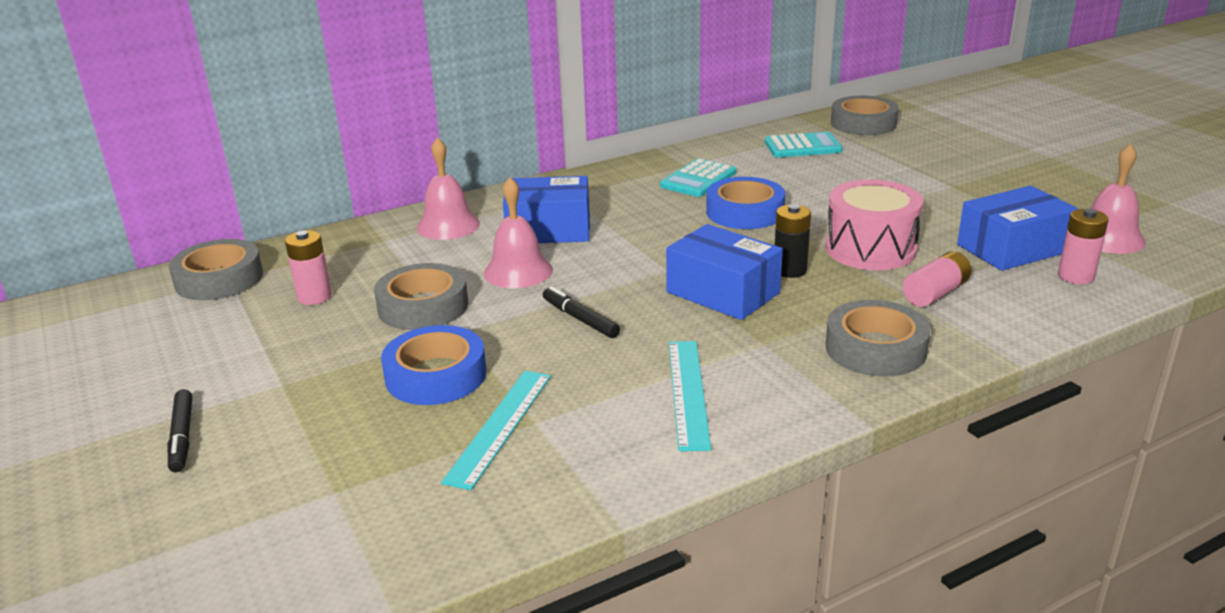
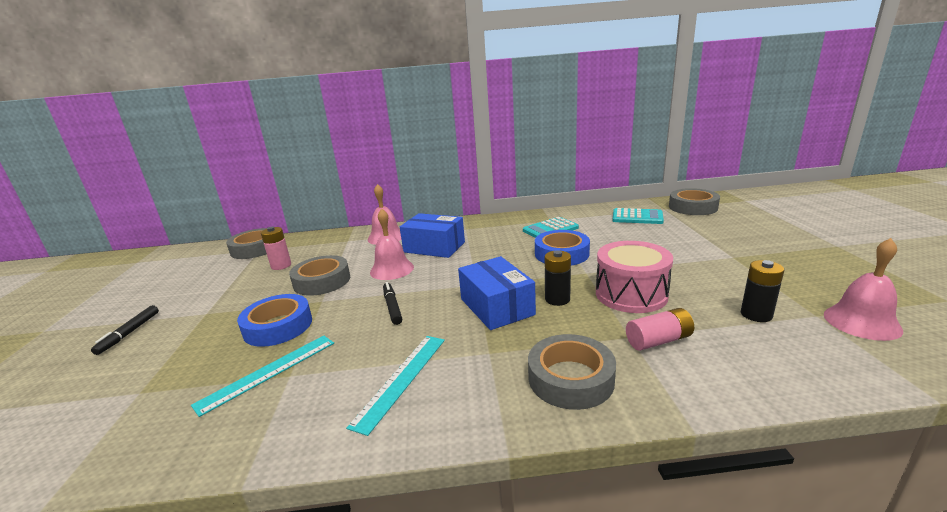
camera: 25 degrees right, 5 degrees down
(1012, 248) = (756, 315): blue box -> black battery
(1076, 276) = (806, 352): pink battery -> none

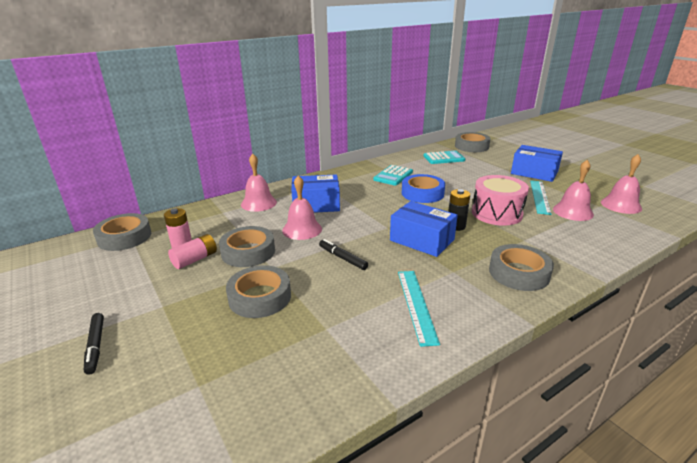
camera: 30 degrees left, 5 degrees up
(268, 372) = (303, 332): turquoise ruler -> turquoise ruler (539, 196)
(278, 326) = (260, 297): blue tape -> grey tape
(658, 340) = (541, 238): pink battery -> pink battery (195, 259)
(751, 251) = (534, 172): none -> blue box
(756, 315) = (573, 211): black battery -> pink bell

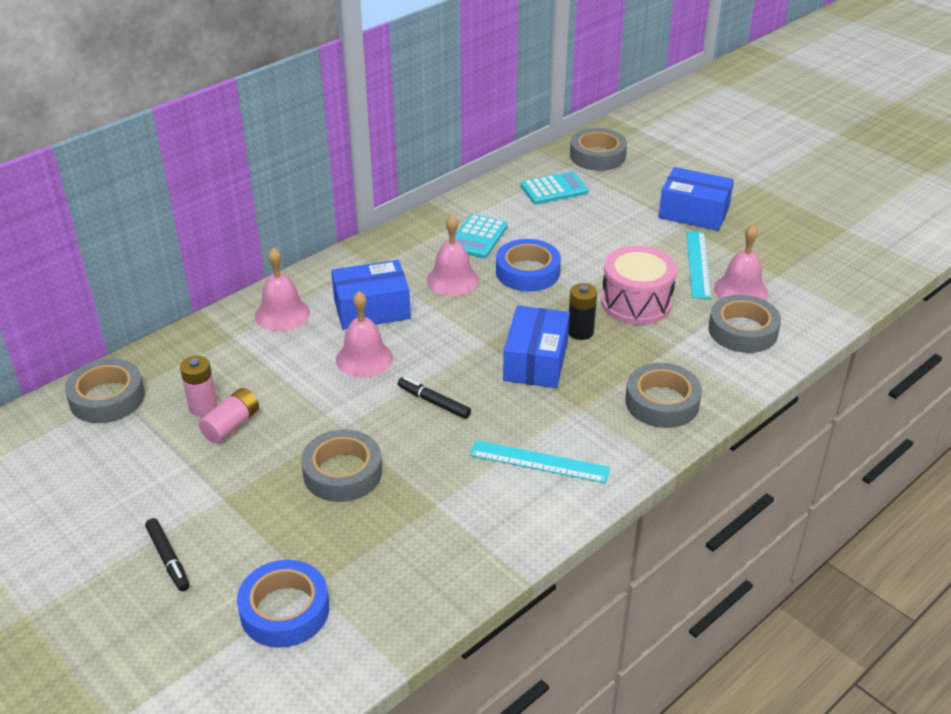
camera: 10 degrees left, 10 degrees up
(164, 404) = (284, 610): none -> blue tape
(248, 252) = (301, 405): grey tape -> grey tape (742, 330)
(416, 305) = (539, 461): turquoise ruler -> turquoise ruler turned 60 degrees counterclockwise
(422, 240) = (535, 361): blue box -> blue box turned 75 degrees clockwise
(621, 205) = (807, 271): pink bell -> pink bell (452, 280)

